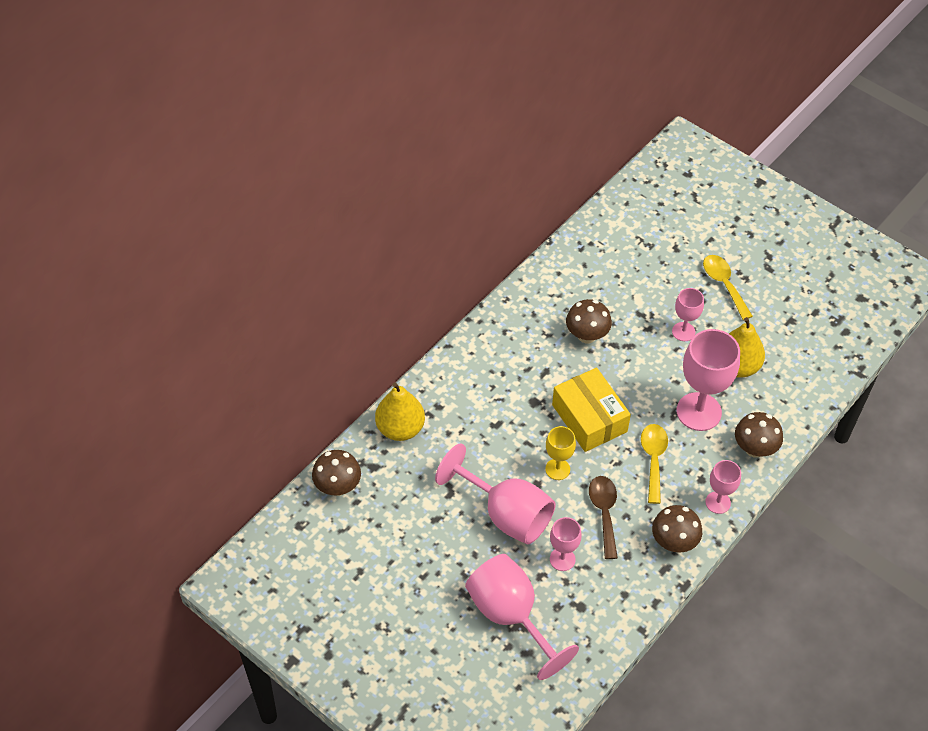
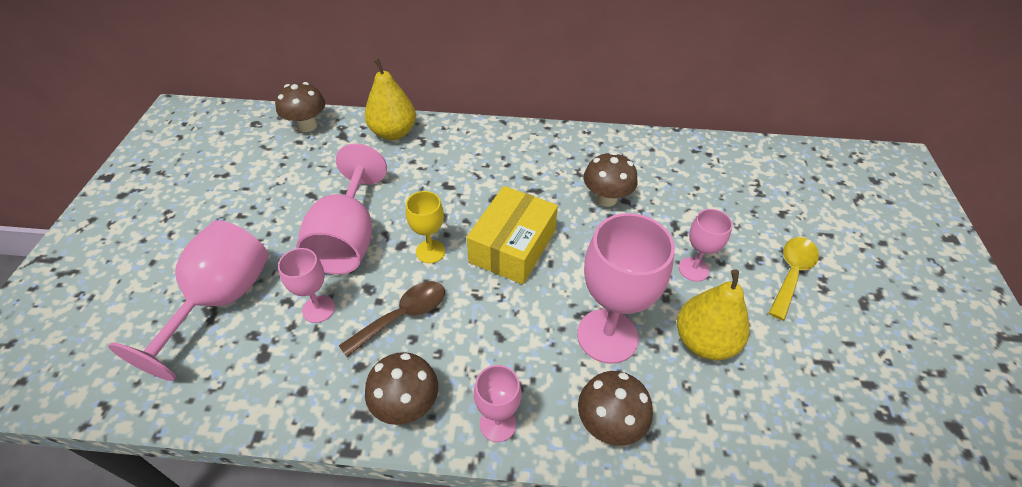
camera: 55 degrees right, 5 degrees down
(653, 459) = (507, 325): yellow spoon -> none

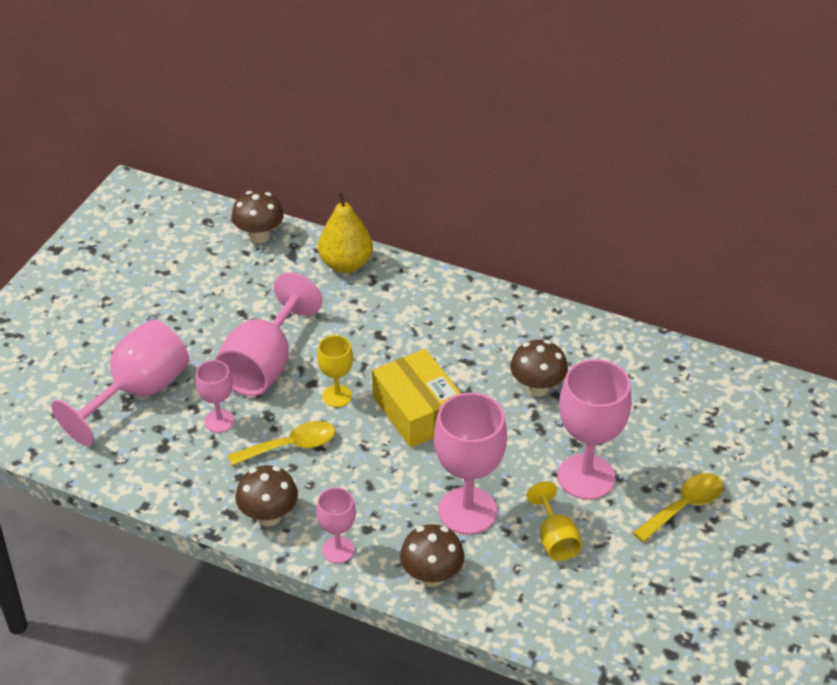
camera: 20 degrees right, 5 degrees down
(403, 316) = (291, 446): brown spoon -> yellow spoon
(512, 246) = (418, 411): yellow box -> yellow box turned 75 degrees counterclockwise
(693, 269) = (586, 477): pink goblet -> pink goblet, size x1.86
(704, 341) = (555, 539): yellow pear -> yellow goblet

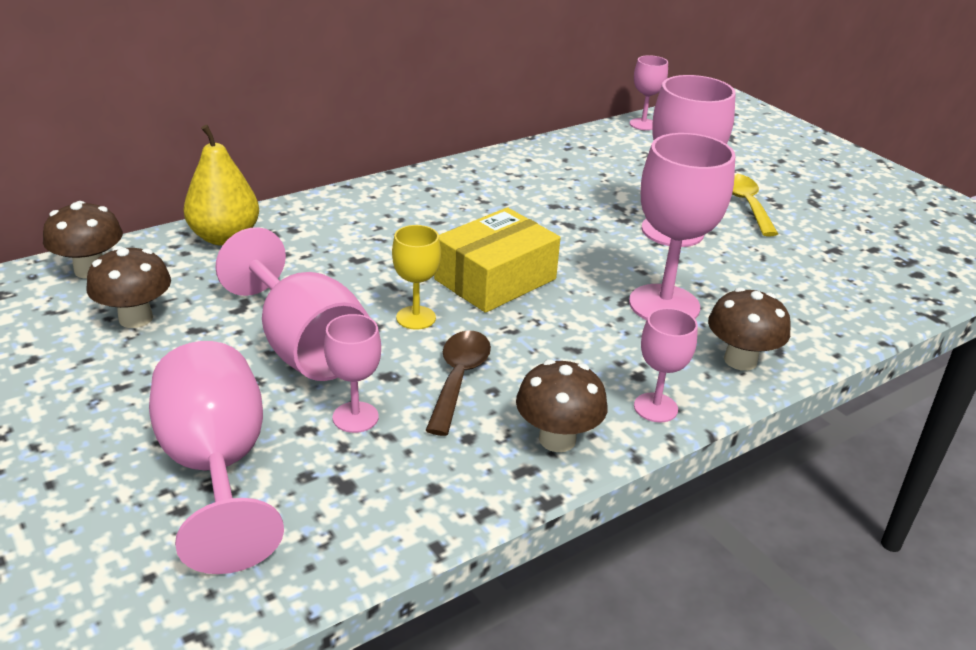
camera: 60 degrees left, 10 degrees down
(291, 446) = (459, 378): yellow spoon -> brown spoon
(418, 411) = (495, 279): yellow box -> yellow box turned 45 degrees counterclockwise
(537, 388) = (535, 210): brown mushroom -> brown mushroom (136, 318)
(555, 539) = (740, 274): yellow goblet -> none
(774, 386) = (643, 124): none -> pink goblet

